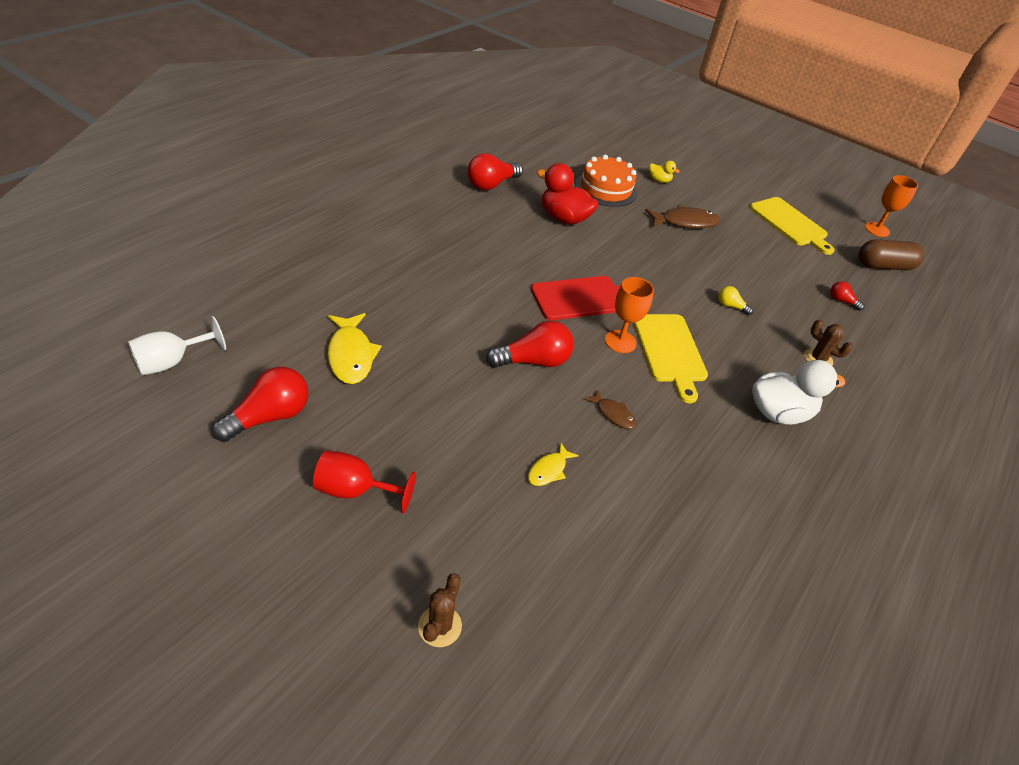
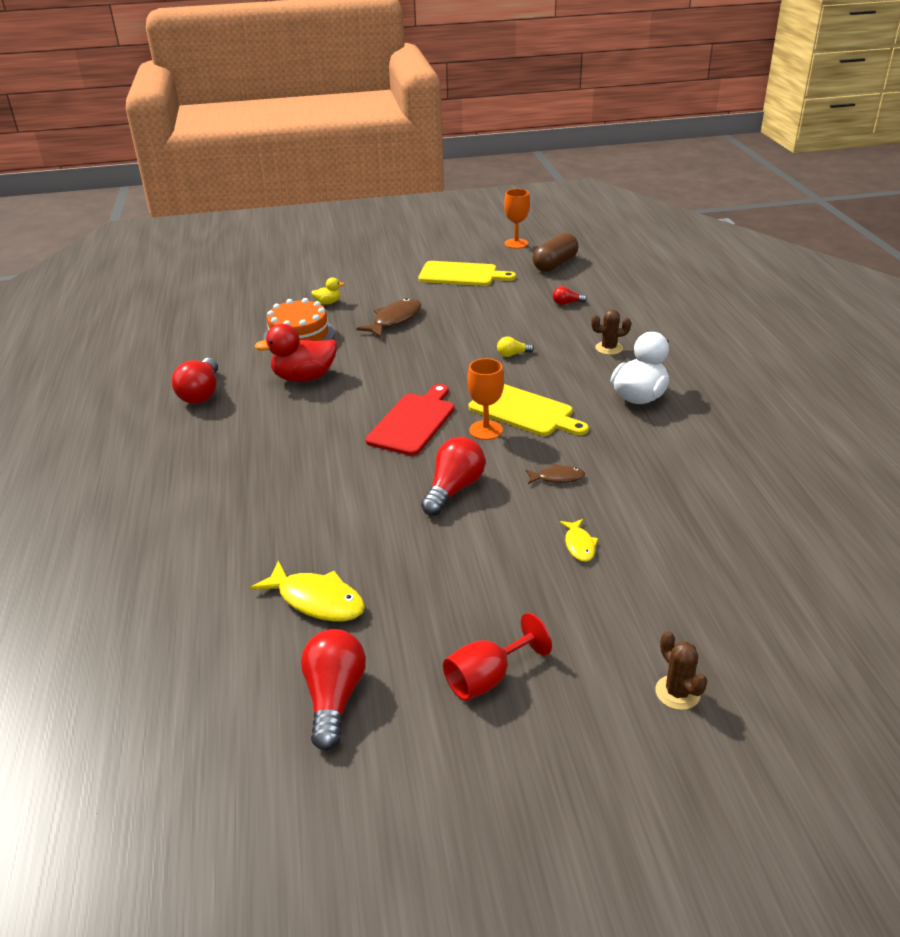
camera: 40 degrees left, 10 degrees down
(172, 362) = (168, 745): white goblet -> none

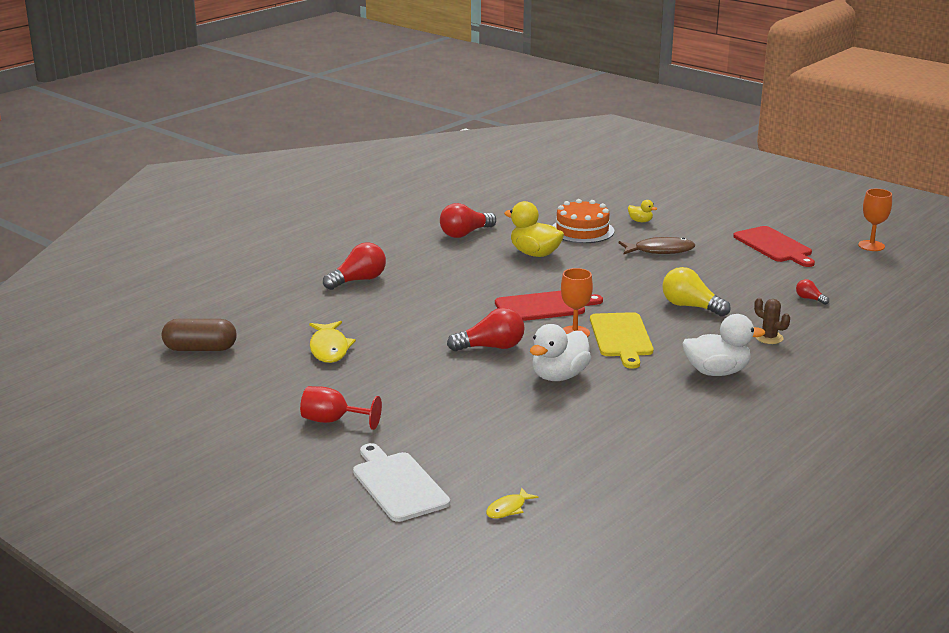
camera: 50 degrees right, 10 degrees down
(304, 377) = (535, 254): red duck -> yellow duck
(334, 698) = (263, 384): red light bulb -> red light bulb (358, 280)
(461, 274) = (774, 246): yellow cutting board -> red cutting board
(512, 354) = (691, 307): yellow light bulb -> yellow light bulb, size x1.99
(555, 264) = (867, 272): brown capsule -> brown capsule (200, 349)
(557, 478) = (559, 376): brown fish -> white duck
(579, 545) = (496, 408): yellow fish -> yellow fish (508, 509)
(677, 692) = (398, 484): brown cactus -> white cutting board

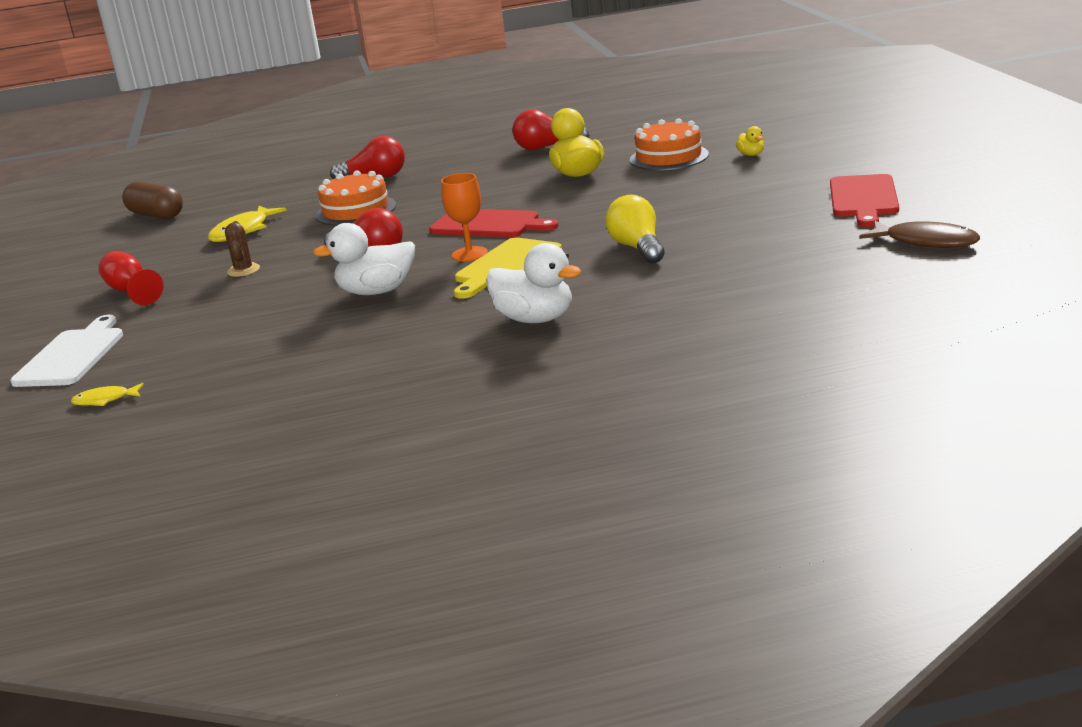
camera: 40 degrees right, 0 degrees up
(401, 313) = (356, 210): none -> orange cake
(660, 251) = (715, 187): brown fish -> brown fish (926, 242)
(769, 338) = (662, 295): brown cactus -> brown cactus (243, 270)
(809, 299) = (795, 262): red light bulb -> none
(871, 246) = (999, 214): orange goblet -> none

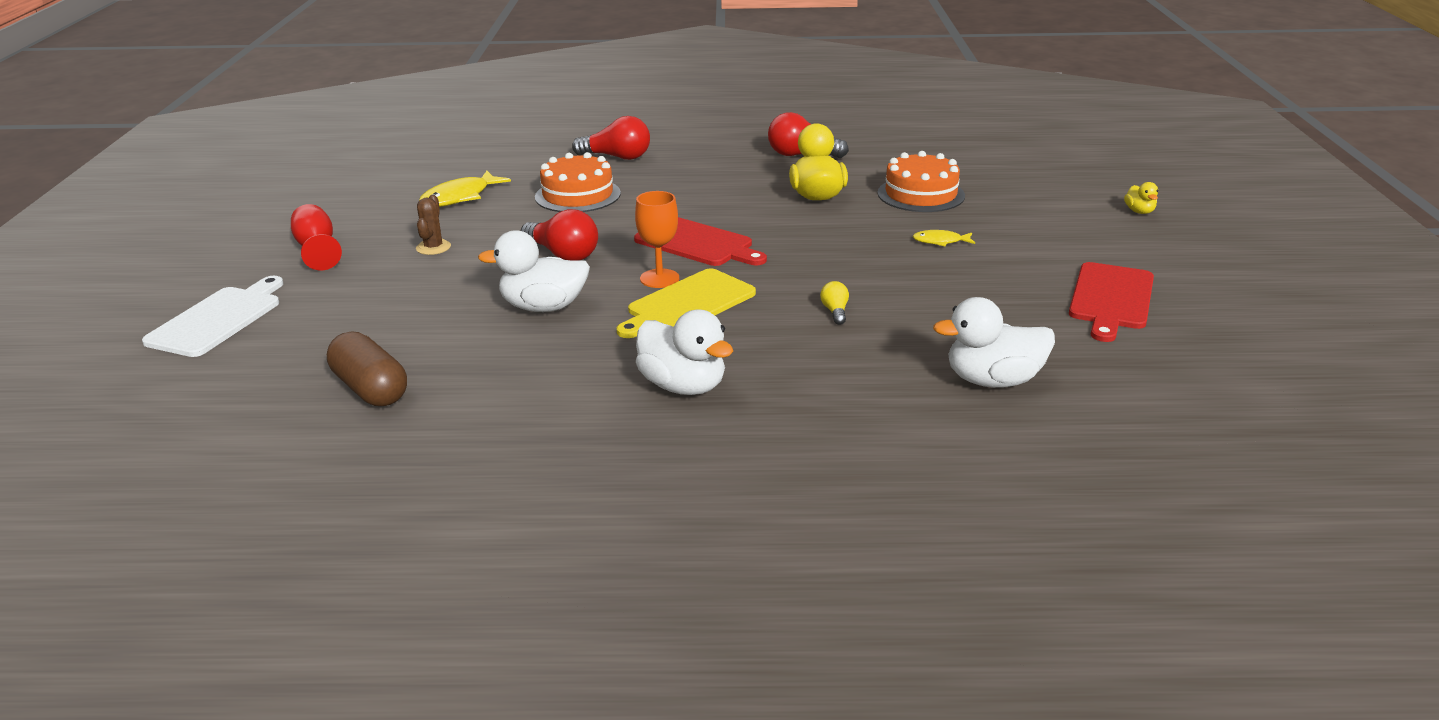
camera: 10 degrees right, 5 degrees up
(105, 400) = (213, 387): yellow fish -> yellow fish (940, 241)
(156, 215) = (393, 159): brown capsule -> brown capsule (370, 389)
(638, 248) = (835, 312): yellow light bulb -> yellow light bulb, size x0.50
(751, 154) = (1009, 210): yellow duck -> yellow duck (1139, 211)
(793, 267) = (993, 381): none -> white duck
(926, 242) = (1160, 380): brown fish -> none

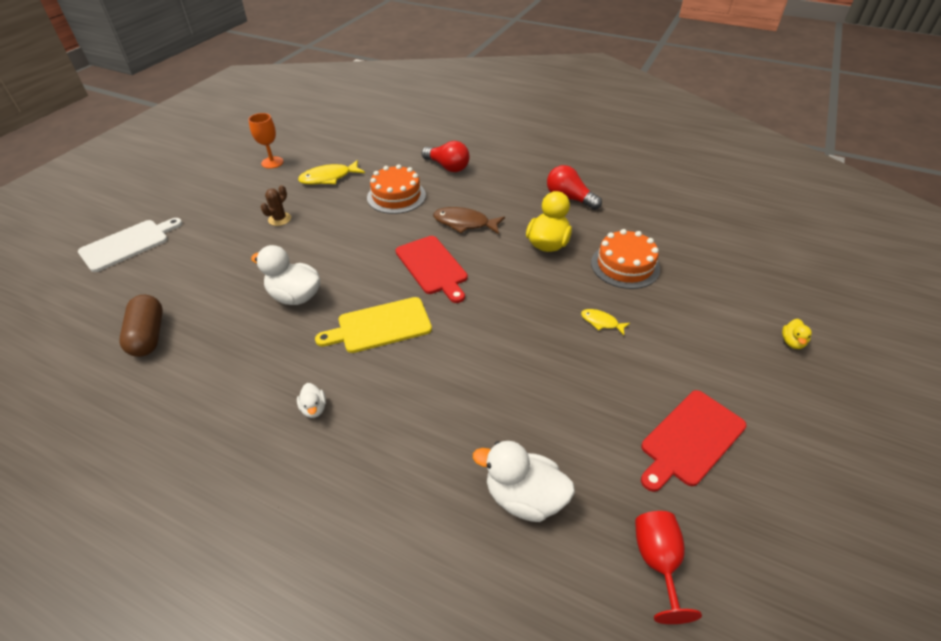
camera: 25 degrees right, 15 degrees up
(317, 249) = (220, 201): red goblet -> red goblet (657, 562)
(563, 254) = (344, 250): red light bulb -> none
(659, 278) = (382, 294): orange goblet -> orange goblet (272, 162)
(683, 386) = (314, 408): white duck -> white duck, size x0.49
(696, 200) = (464, 223): none -> brown fish
(835, 312) = (468, 371): yellow light bulb -> none

